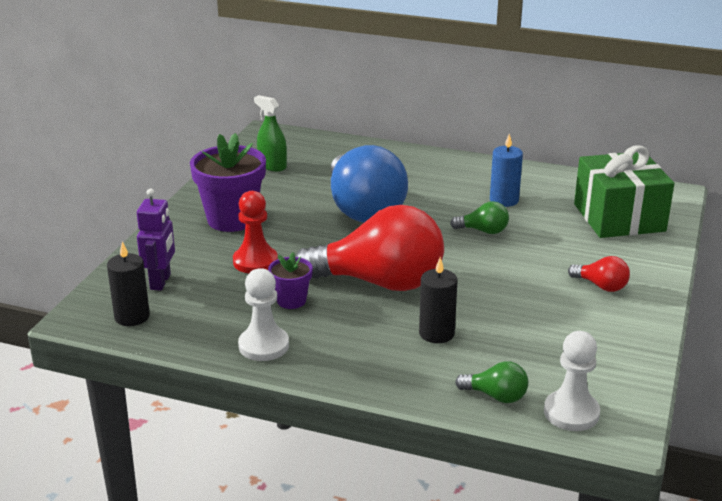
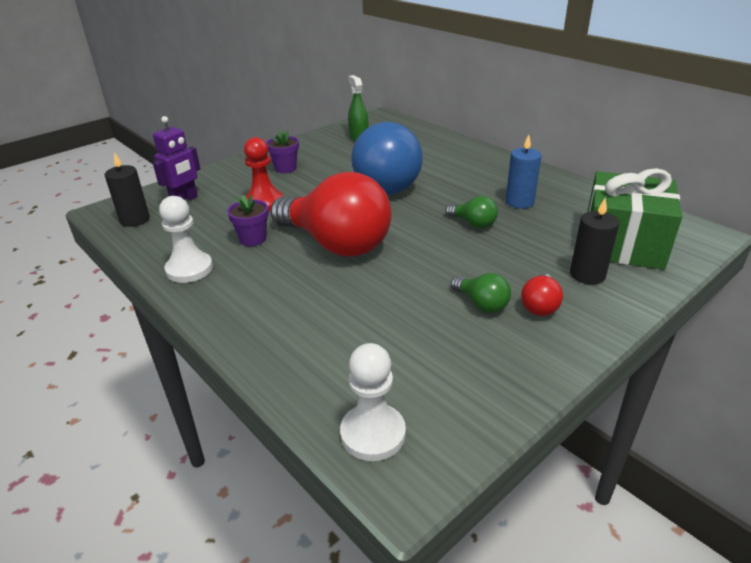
camera: 30 degrees right, 5 degrees up
(232, 219) = (285, 168): purple flower pot -> purple flower pot, size x0.52
(436, 333) = (333, 302): black candle -> black candle (587, 275)
(496, 396) = (318, 384): green light bulb -> green light bulb (481, 304)
(601, 286) = (539, 305): red light bulb -> red light bulb turned 45 degrees clockwise

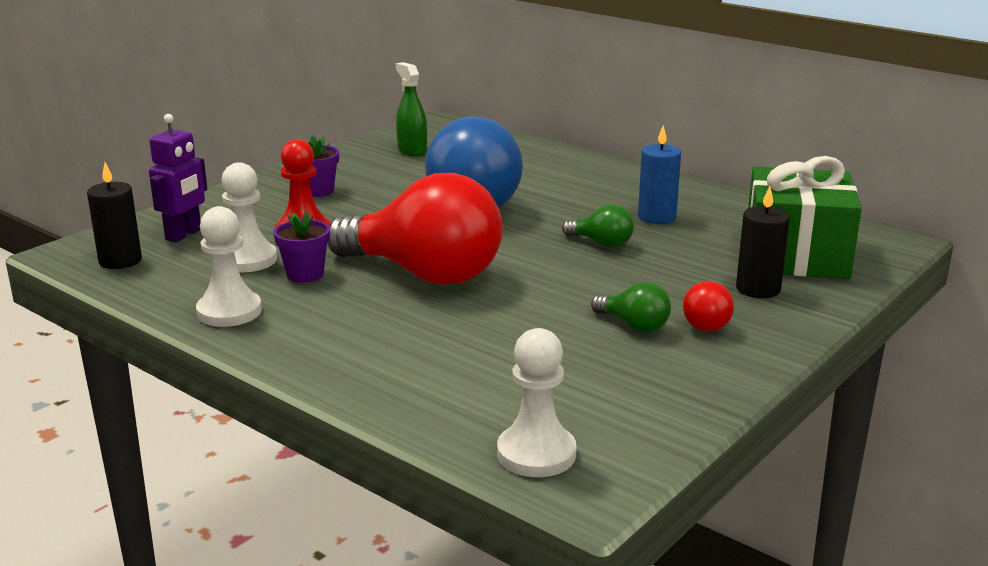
camera: 10 degrees left, 10 degrees down
(218, 224) = (247, 260): none -> white pawn

